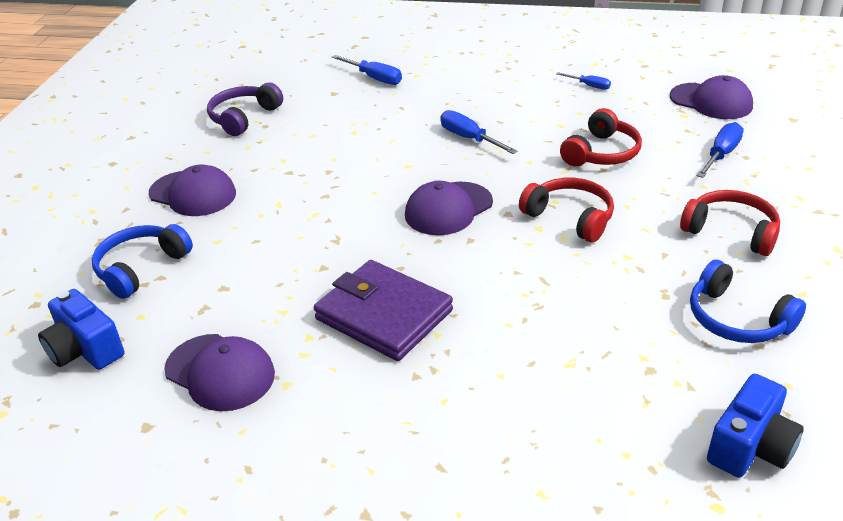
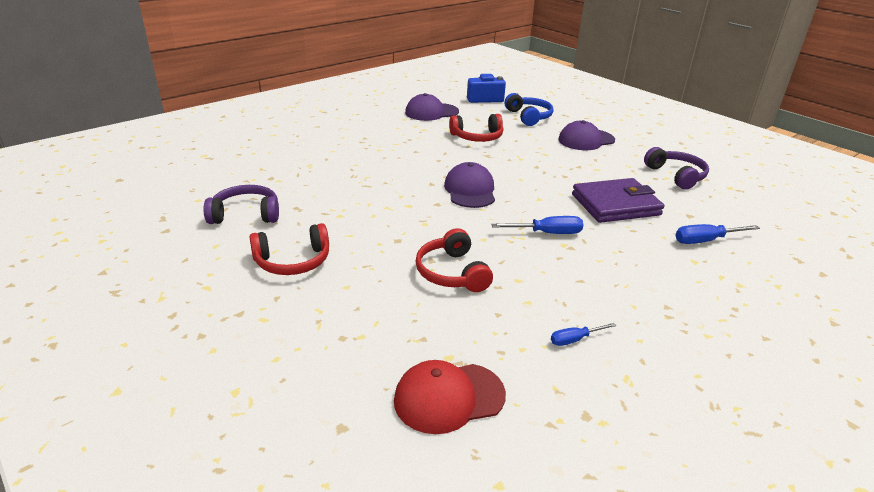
camera: 125 degrees right, 5 degrees down
(383, 315) = (411, 145): purple wallet -> purple wallet (615, 205)
(570, 218) = (401, 219): red headphones -> red headphones (477, 137)
(711, 101) = (448, 397): purple cap -> red cap
(720, 155) = (365, 326): blue screwdriver -> none
(737, 319) = (246, 214): blue headphones -> purple headphones
(750, 447) = (202, 174): blue camera -> none

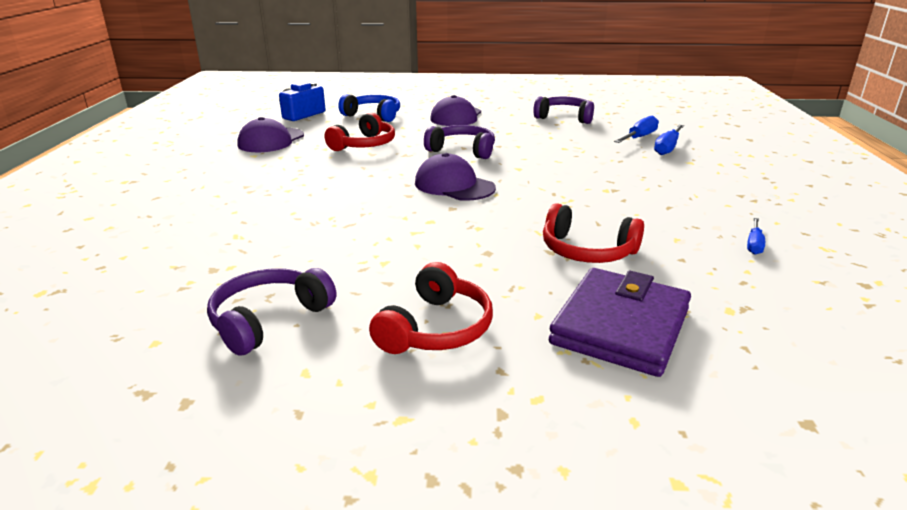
camera: 45 degrees left, 5 degrees down
(448, 397) = (797, 337): red cap -> none
(530, 168) = (462, 150): none -> purple headphones
(547, 233) = (579, 188): blue screwdriver -> blue screwdriver (639, 138)
(615, 205) = (574, 150): purple wallet -> purple wallet (620, 326)

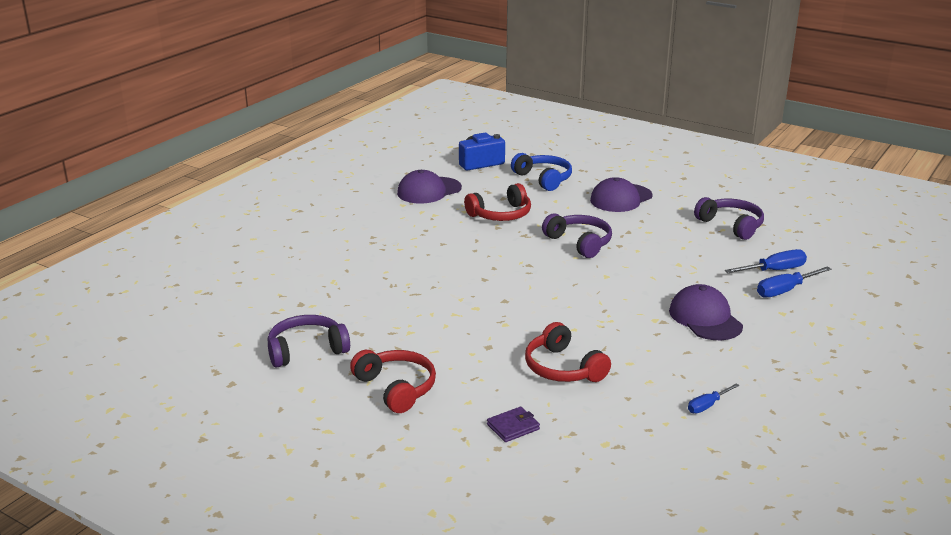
camera: 30 degrees right, 0 degrees up
(436, 328) = (396, 388): red headphones -> red headphones turned 90 degrees counterclockwise
(454, 185) = (530, 279): purple cap -> purple cap (705, 318)
(620, 326) = (513, 427): purple wallet -> purple wallet, size x0.43

